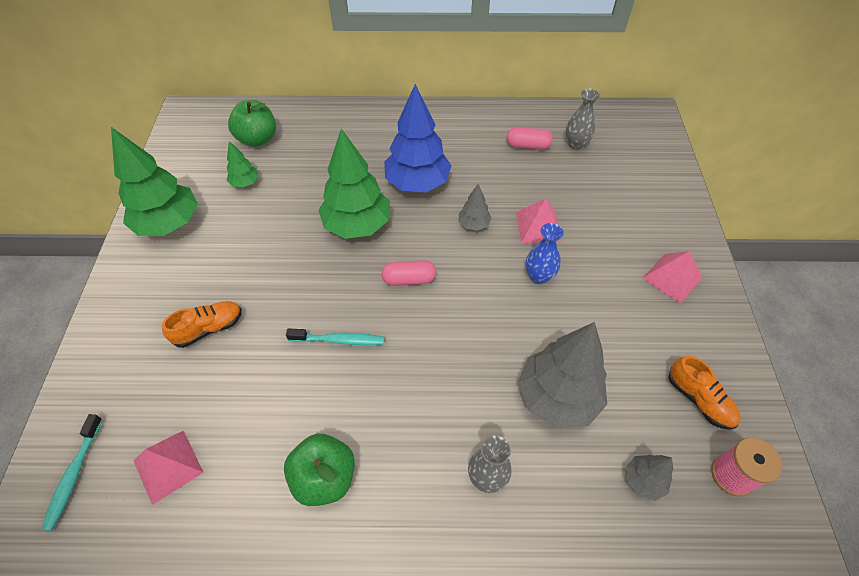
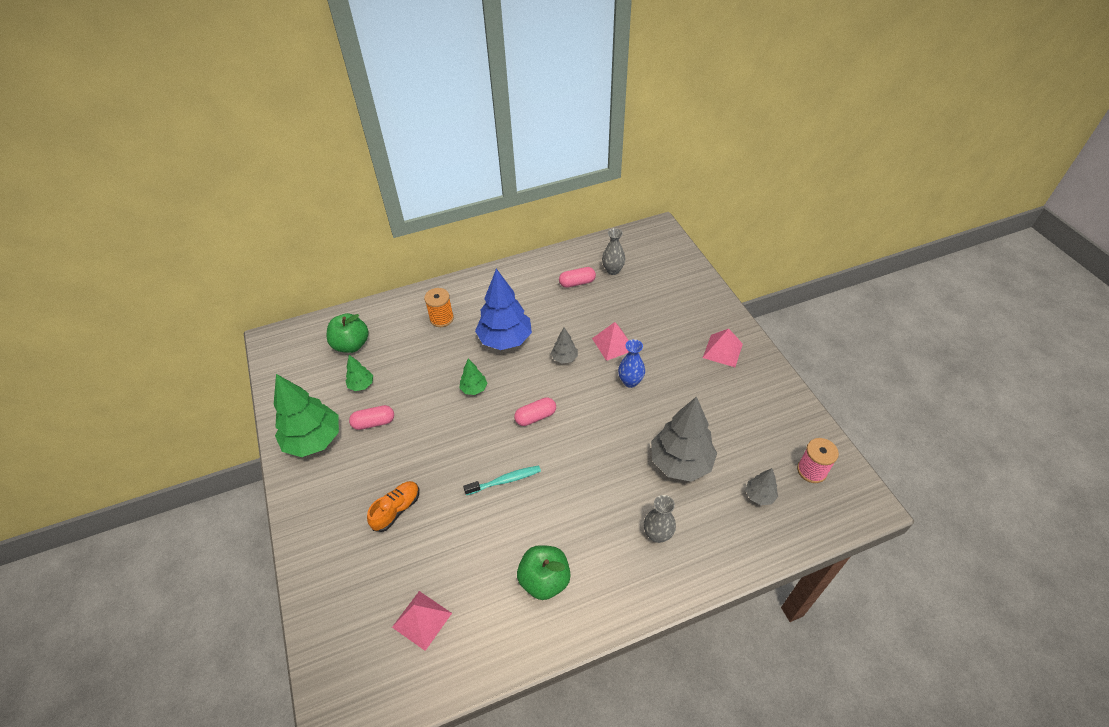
camera: 20 degrees left, 5 degrees down
(74, 475) = (350, 657): turquoise toothbrush -> none
(236, 226) = (374, 422): none -> pink capsule
(357, 225) = (474, 389): green tree -> green tree, size x0.47
(361, 140) = (441, 318): none -> orange spool
(699, 400) = (773, 429): orange shoe -> none

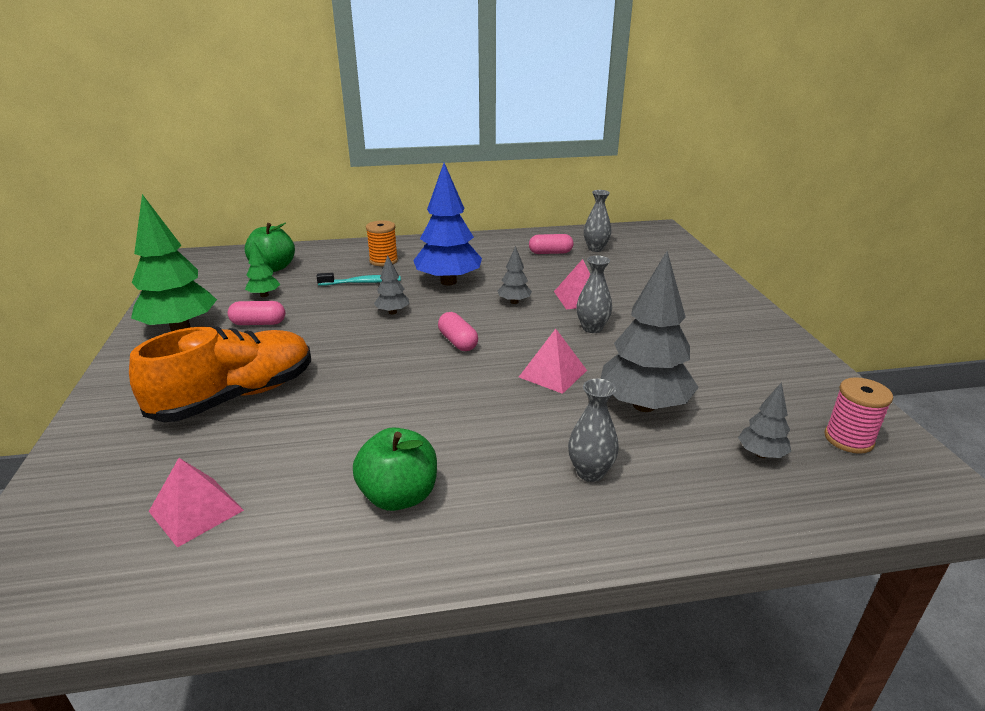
camera: 10 degrees right, 20 degrees down
(396, 510) = (236, 396): orange shoe -> orange shoe, size x1.97
(474, 389) = (392, 312): green tree -> grey tree
(505, 480) = (392, 390): turquoise toothbrush -> turquoise toothbrush (362, 283)
(535, 417) = (458, 342): pink capsule -> pink capsule turned 75 degrees clockwise
(630, 381) = (592, 328): blue vase -> grey vase
(722, 350) = (722, 317): pink pyramid -> pink pyramid (553, 373)

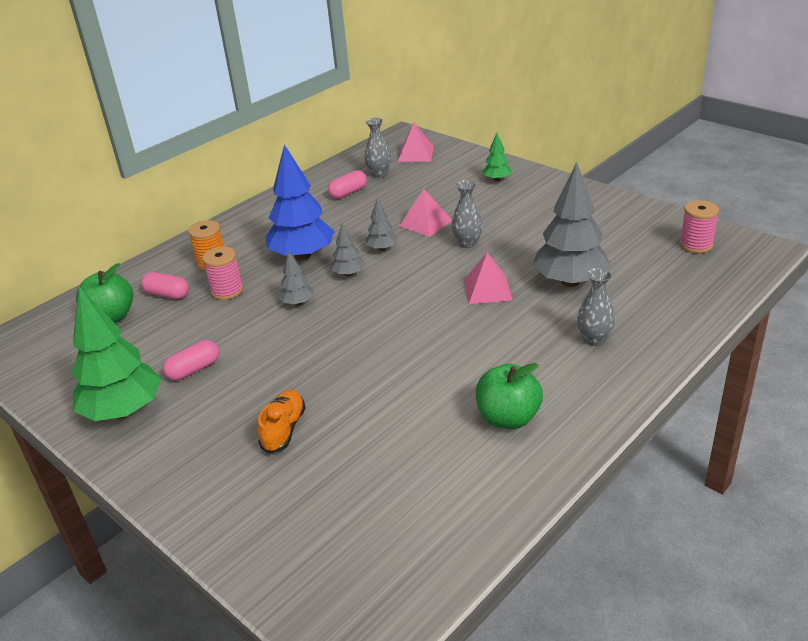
camera: 35 degrees left, 5 degrees up
(196, 511) = (394, 508): pink pyramid -> pink pyramid (416, 154)
(236, 396) = (284, 429): orange shoe -> orange shoe, size x0.51
(264, 295) = (152, 345): green tree -> green tree (497, 179)
(362, 283) = (227, 291): turquoise toothbrush -> pink spool
(458, 342) = (388, 300): pink capsule -> pink capsule (167, 294)
(761, 454) = (665, 278): grey tree -> grey tree (348, 274)

